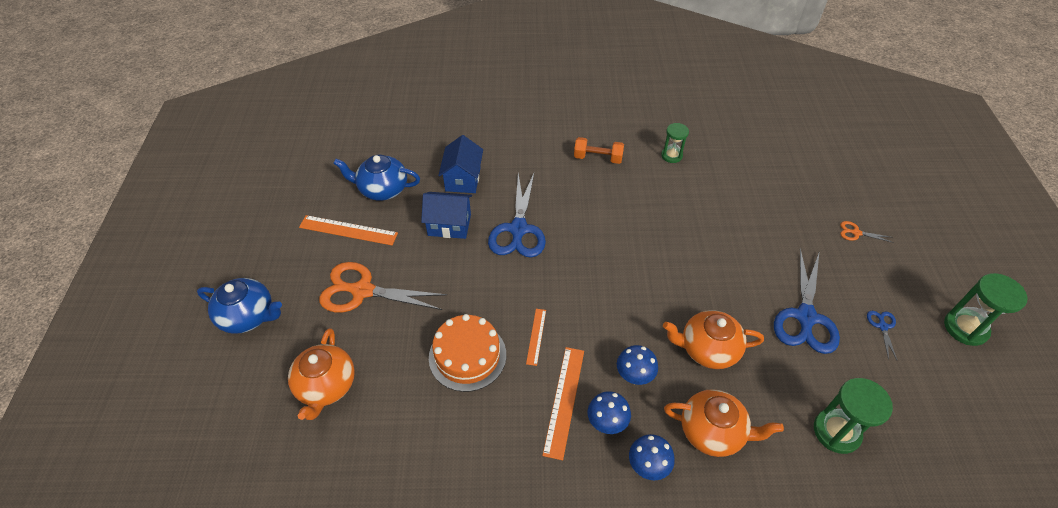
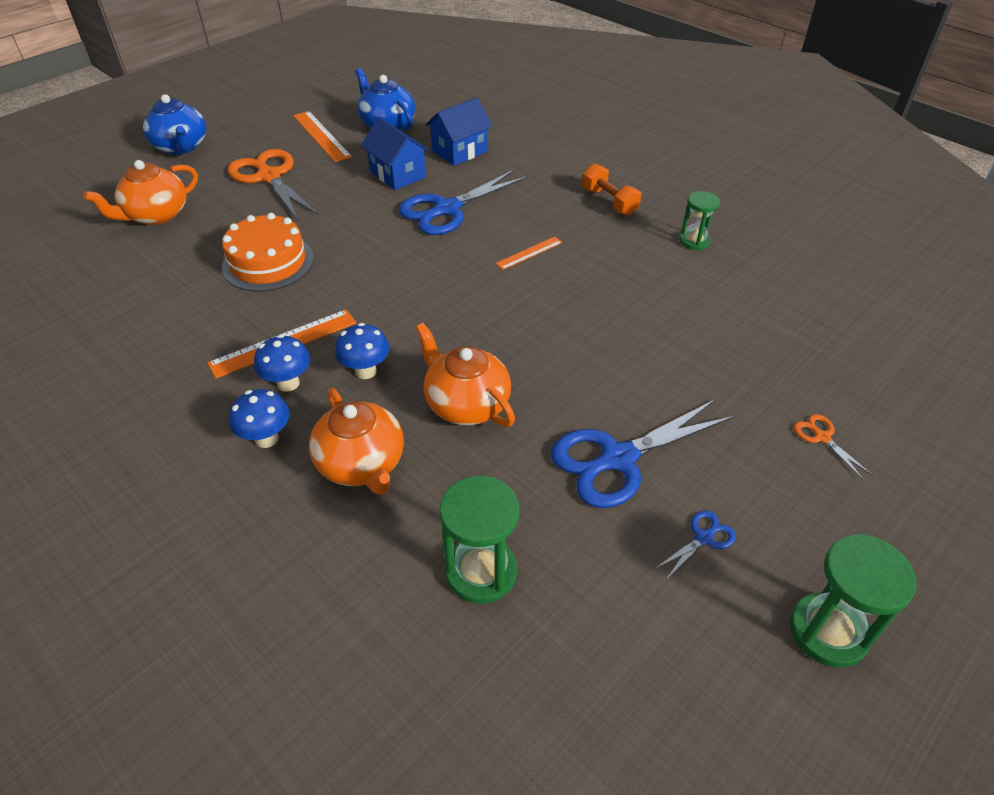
camera: 45 degrees right, 5 degrees down
(536, 336) = (337, 287): orange ruler -> orange ruler (529, 253)

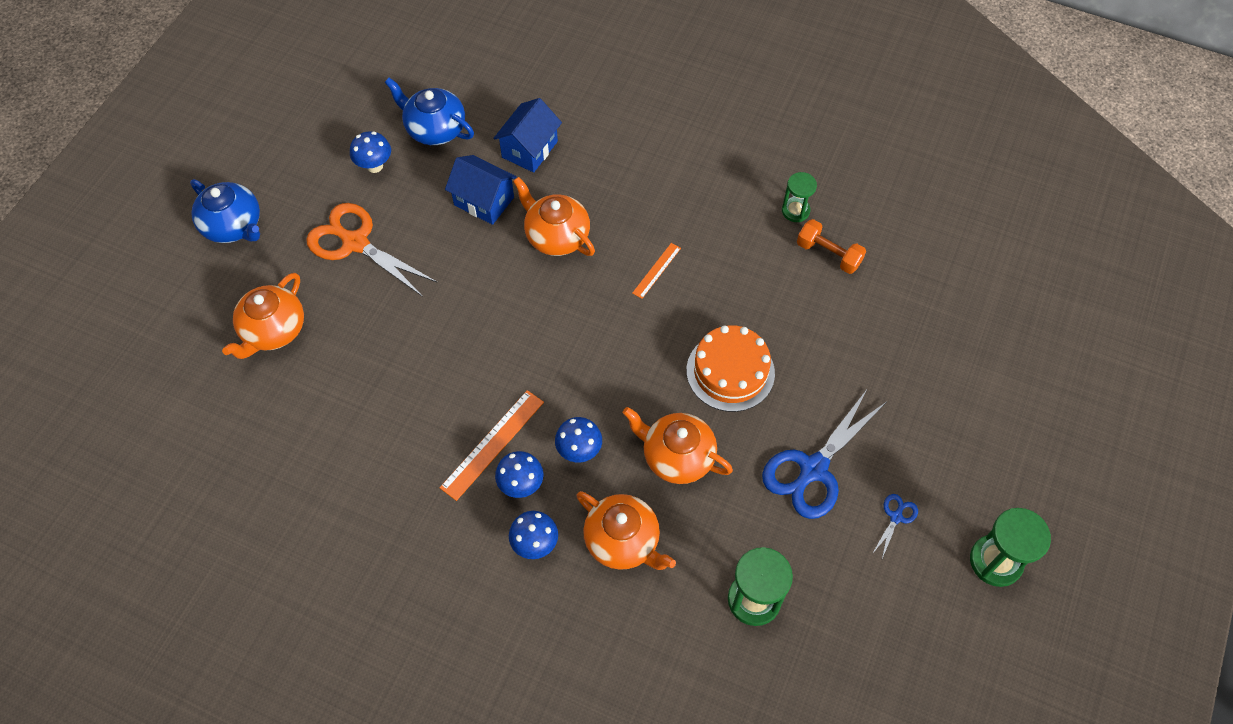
camera: 20 degrees left, 15 degrees up
(268, 262) = (423, 357): orange cake -> orange cake (730, 371)
(321, 136) = (374, 166): orange ruler -> blue mushroom
(447, 209) = (556, 236): blue scissors -> orange teapot
(609, 201) = (702, 180): orange dumbbell -> orange dumbbell (828, 254)
(822, 437) = (954, 398): orange scissors -> none

